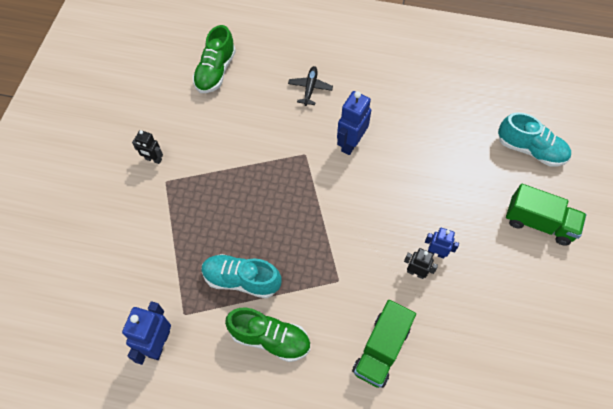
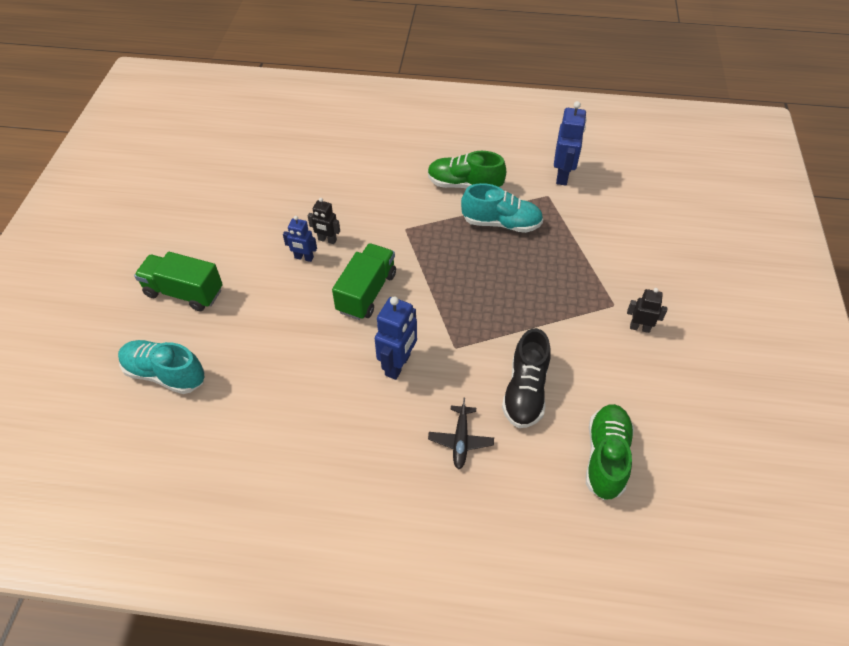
camera: 175 degrees right, 10 degrees down
(258, 117) = (525, 391): none -> black shoe
(381, 349) = (364, 184): green truck -> green truck (366, 292)

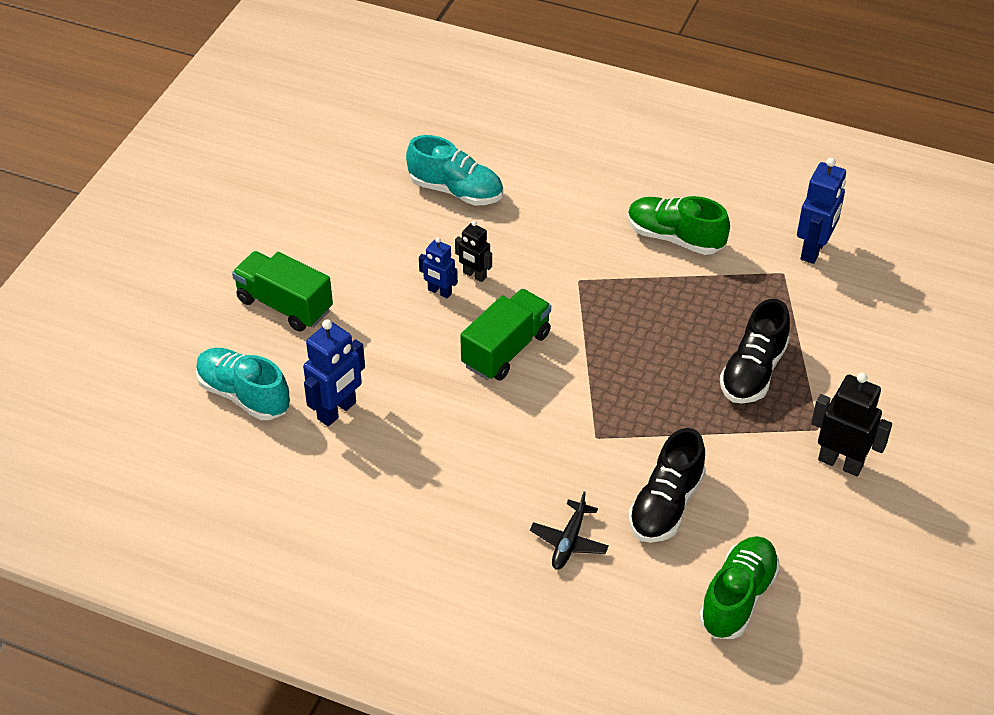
camera: 15 degrees right, 5 degrees down
(398, 365) = (520, 442): blue robot -> blue robot (337, 411)
(501, 223) = (707, 297): turquoise shoe -> turquoise shoe (456, 191)
(552, 271) = (753, 371): none -> black shoe
(639, 328) = (840, 462): black robot -> black robot, size x1.66

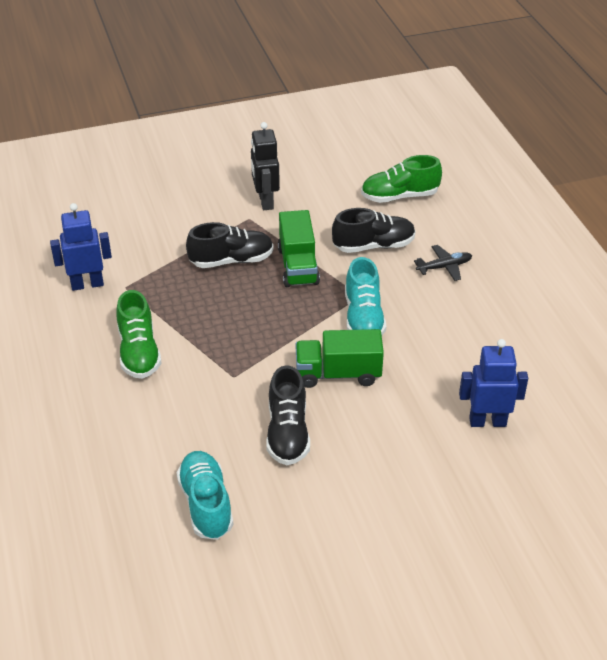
camera: 130 degrees left, 5 degrees down
(244, 395) = (538, 480): turquoise shoe -> turquoise shoe (363, 318)
(284, 305) = (438, 522): green truck -> green truck (298, 266)
(439, 292) = (325, 441): blue robot -> none
(474, 275) = (287, 433): black robot -> black shoe

